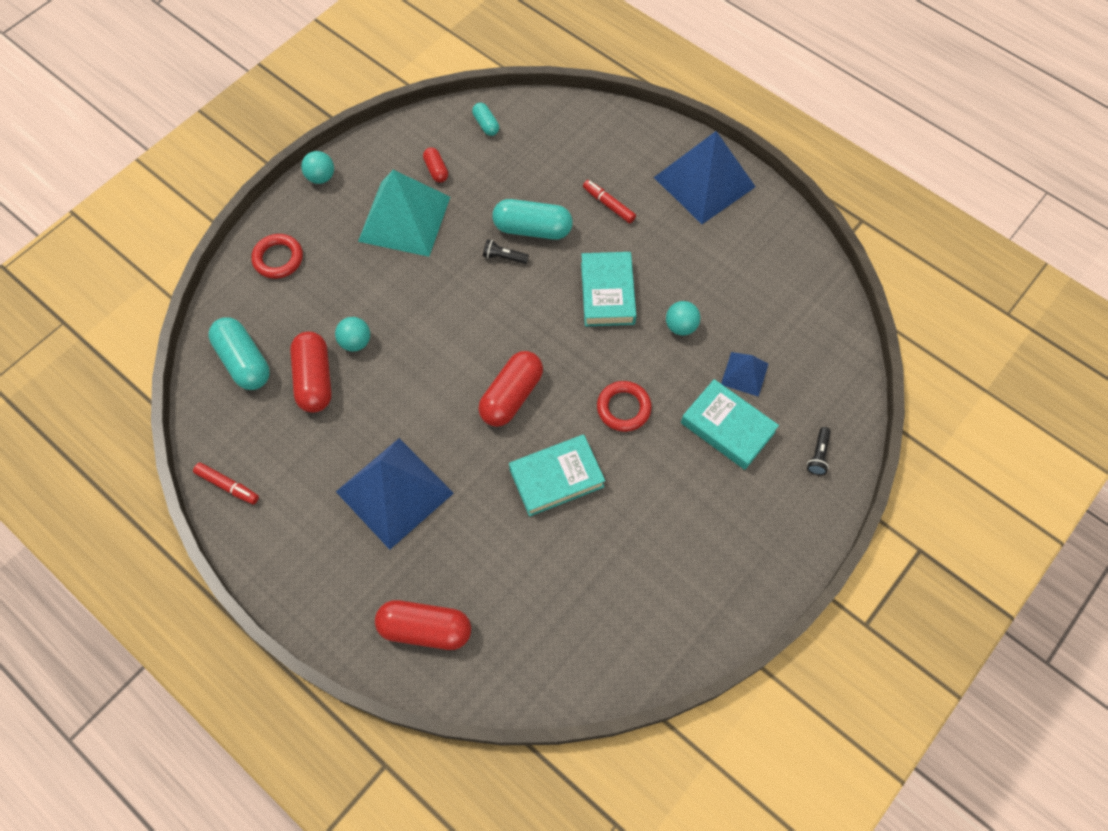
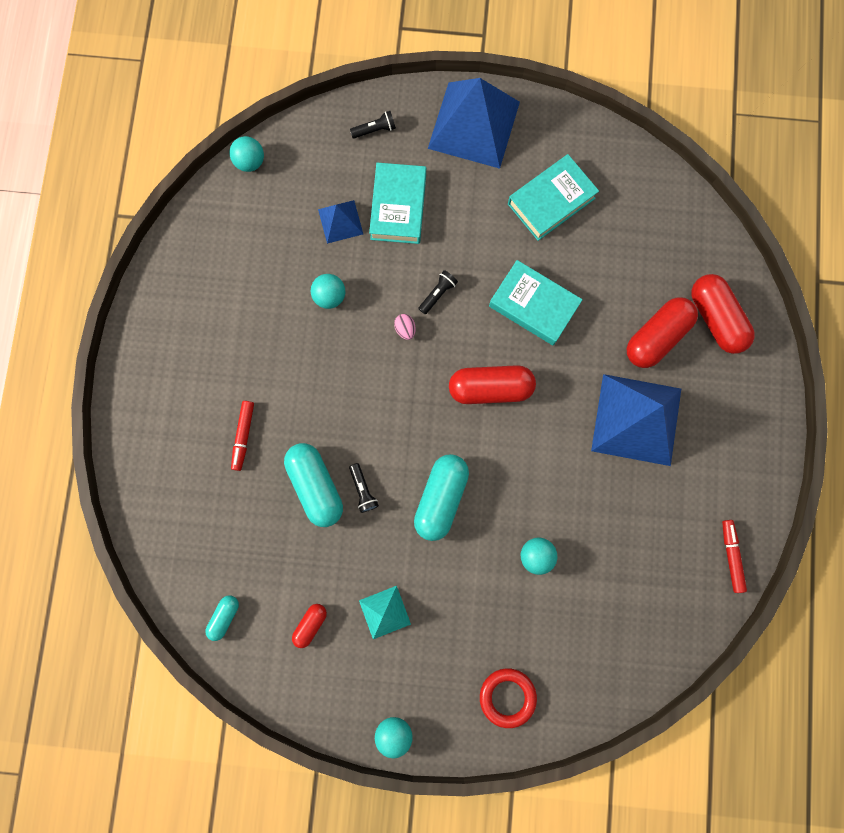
camera: 125 degrees left, 15 degrees up
(244, 361) = (623, 638): turquoise capsule -> turquoise capsule (441, 498)
(314, 379) = (594, 562): red capsule -> red capsule (656, 337)
(404, 219) = (385, 612): turquoise pyramid -> turquoise pyramid, size x0.49
(607, 293) = (338, 376): turquoise book -> turquoise book (551, 201)
(610, 364) = (405, 329): none -> pink egg
(623, 408) = (437, 294): red ring -> black flashlight
(704, 182) = (161, 368): blue pyramid -> blue pyramid (473, 125)
(848, 338) = (250, 162): none -> turquoise ball

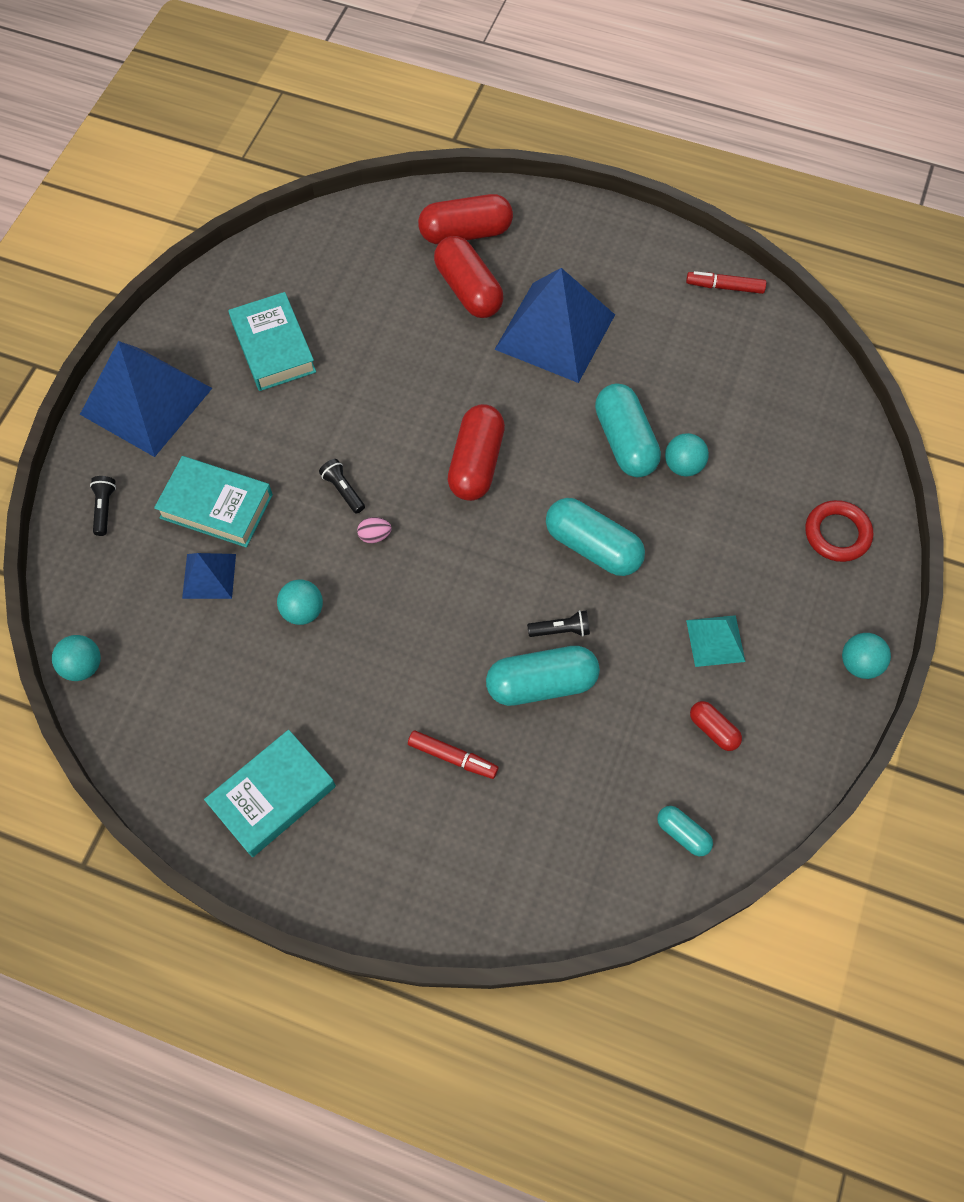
camera: 75 degrees left, 15 degrees down
(533, 305) = (392, 395): turquoise book -> turquoise book (272, 796)
(545, 502) = (625, 441): none -> turquoise capsule

